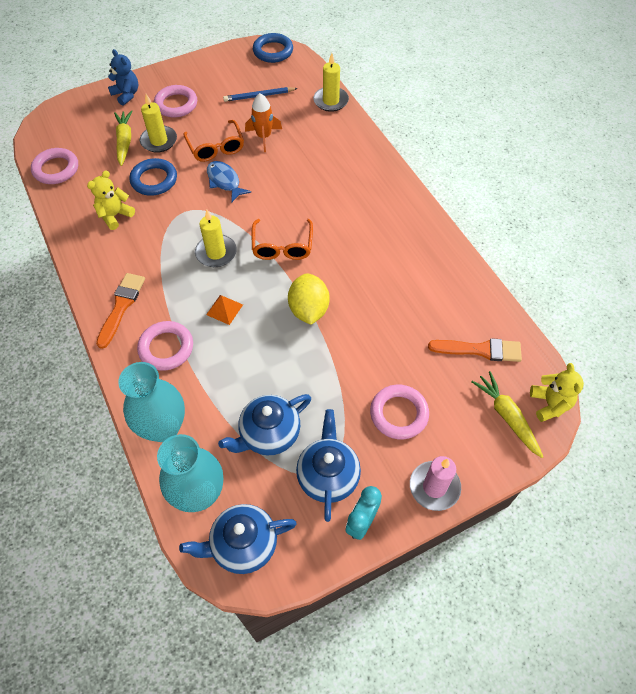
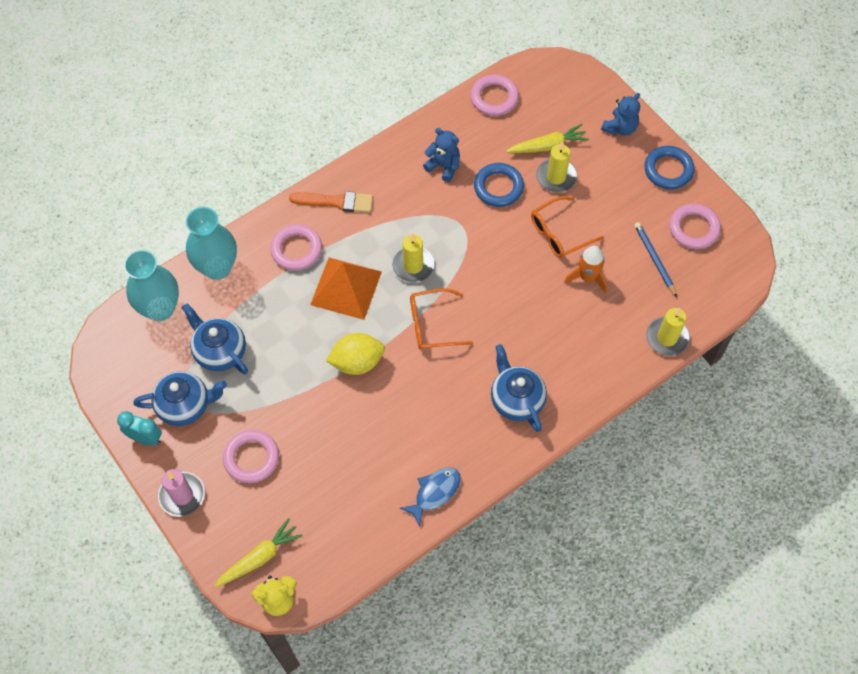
camera: 80 degrees right, 5 degrees up
(115, 215) = (443, 166): yellow teddy bear -> blue teddy bear
(176, 104) = (617, 179): pink ring -> pink ring (693, 228)
(224, 181) = (511, 252): blue fish -> blue fish (435, 493)
(224, 309) = (346, 288): orange pyramid -> orange pyramid, size x2.13
(243, 544) = (121, 350): blue teapot -> blue teapot (516, 399)
(273, 51) = (740, 259): blue ring -> blue ring (668, 170)
(480, 350) = (332, 529): orange brush -> none

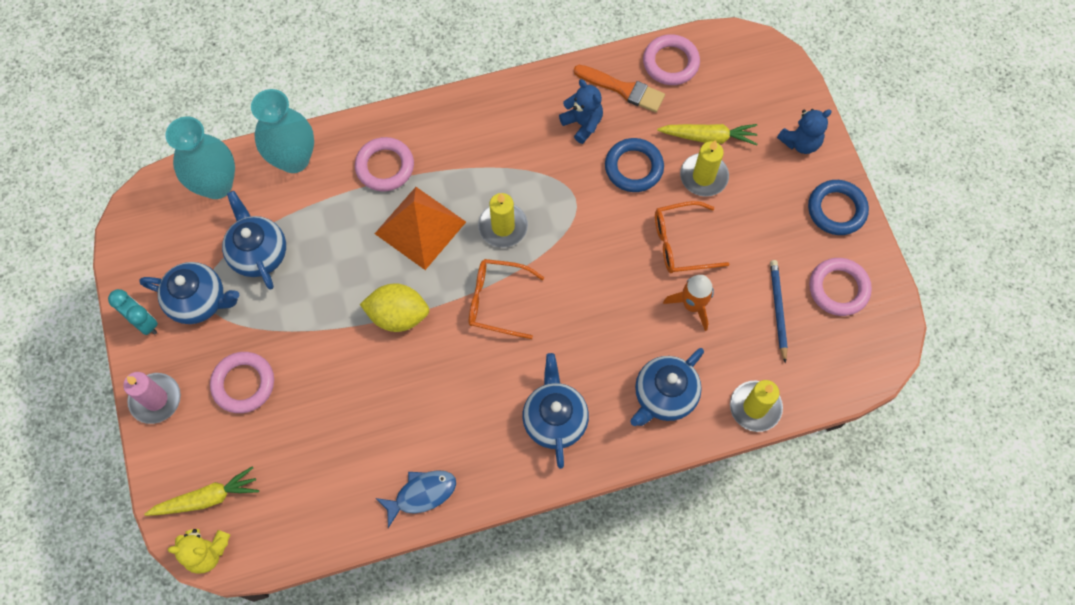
camera: 20 degrees right, 5 degrees up
(336, 202) = (449, 126): orange brush -> orange brush (623, 89)
(594, 352) = (664, 395): none -> blue teapot

